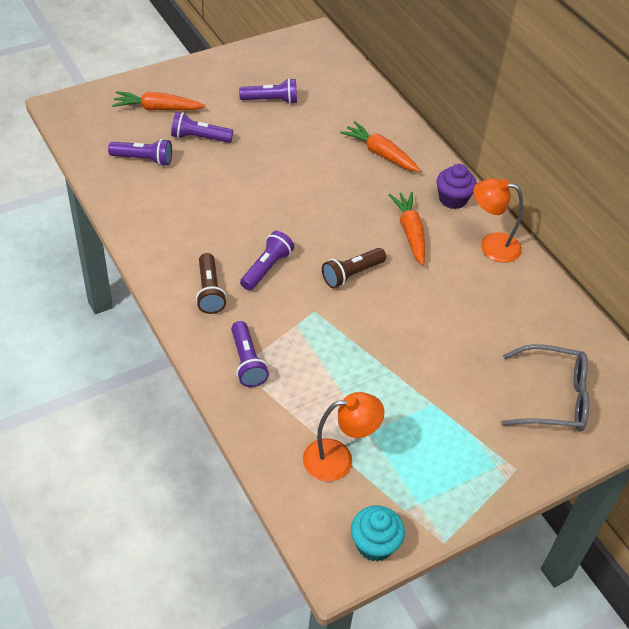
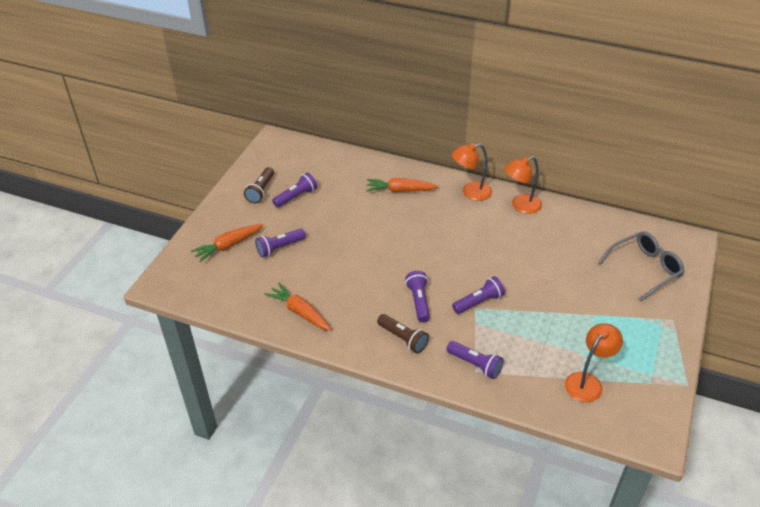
camera: 35 degrees left, 5 degrees down
(143, 159) = (260, 284): purple flashlight -> purple flashlight (479, 302)
(352, 274) = (469, 272): brown flashlight -> brown flashlight (261, 191)
(374, 544) = (659, 413): turquoise cupcake -> none
(410, 232) = (471, 226): orange carrot -> orange carrot (300, 312)
(453, 199) = (470, 192): purple cupcake -> orange lamp

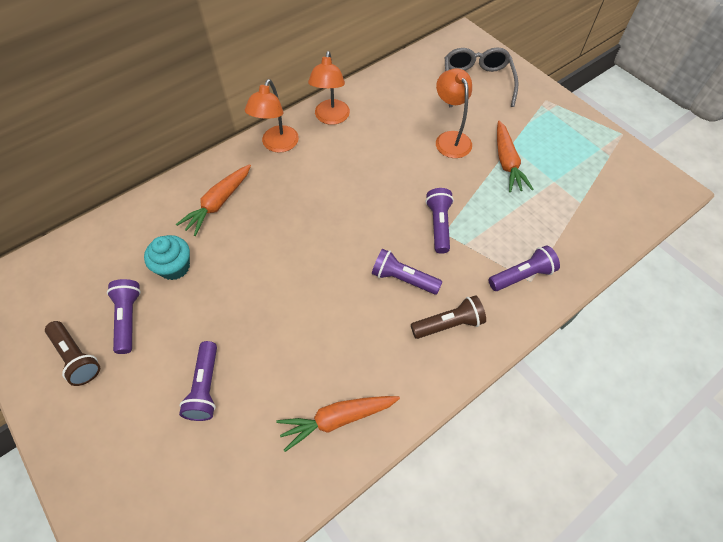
camera: 60 degrees left, 15 degrees up
(228, 246) = (147, 456): orange carrot -> orange carrot (507, 162)
(341, 196) = (174, 267): none -> turquoise cupcake
(587, 382) = (588, 198): orange lamp -> orange lamp (450, 139)

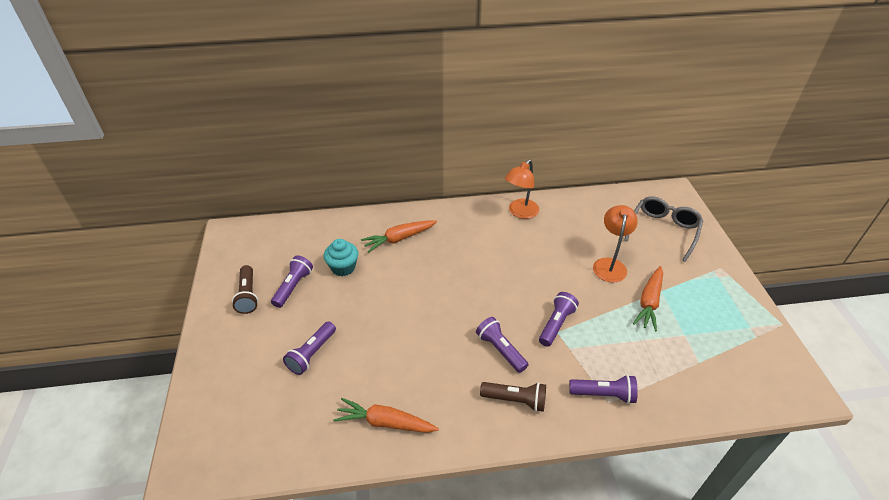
camera: 30 degrees right, 15 degrees down
(277, 145) = (466, 216): orange lamp -> none

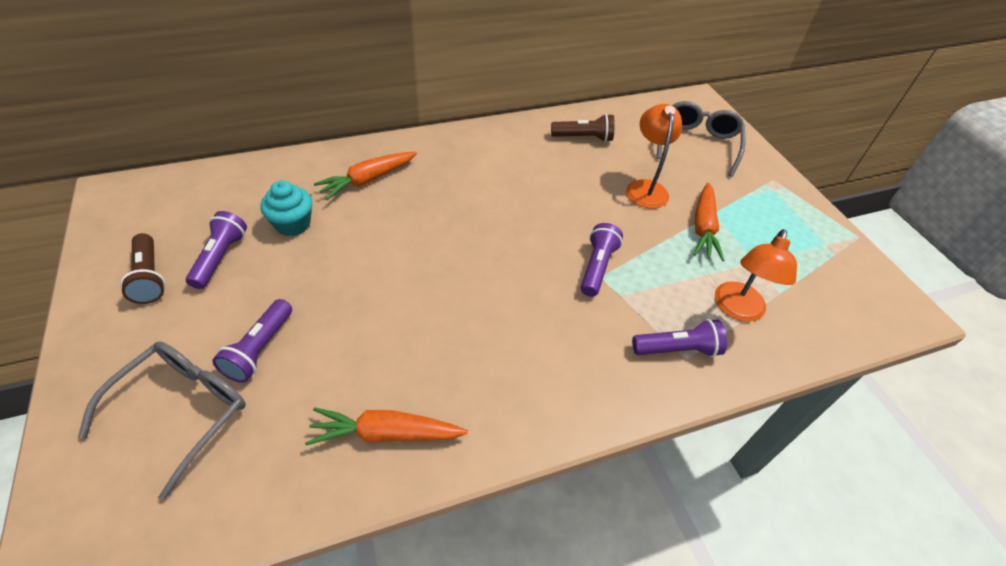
camera: 15 degrees left, 5 degrees up
(261, 388) = (183, 411): none -> grey glasses
(500, 350) = (531, 309): purple flashlight -> none
(515, 400) = (565, 373): brown flashlight -> brown flashlight (583, 138)
(520, 213) = (522, 136): orange lamp -> orange lamp (737, 310)

